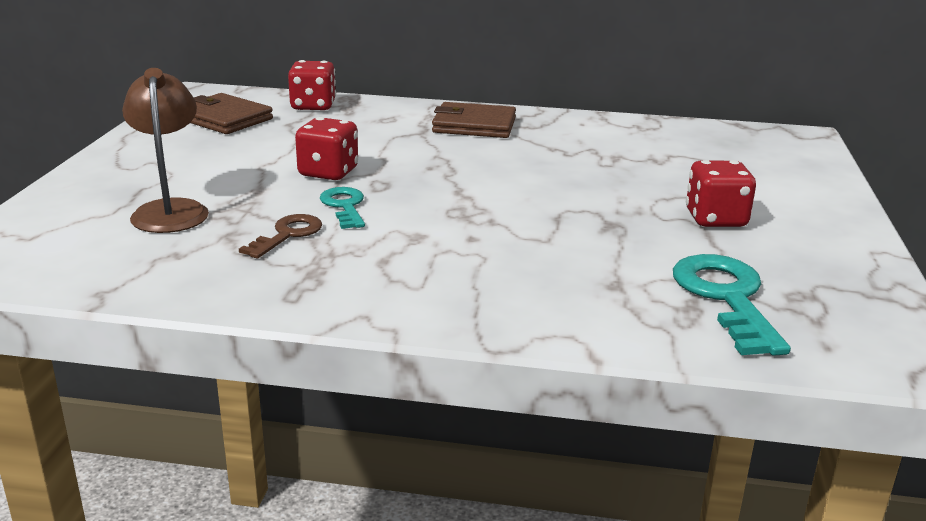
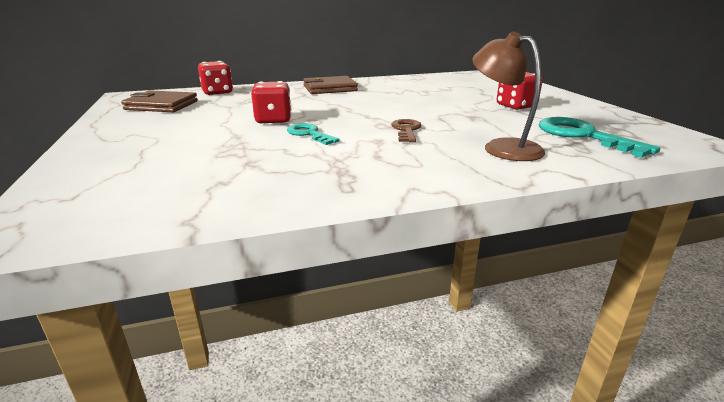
camera: 25 degrees left, 0 degrees up
(170, 210) = (183, 157): brown lamp -> brown lamp (502, 147)
(287, 235) = (292, 155): brown key -> brown key (406, 130)

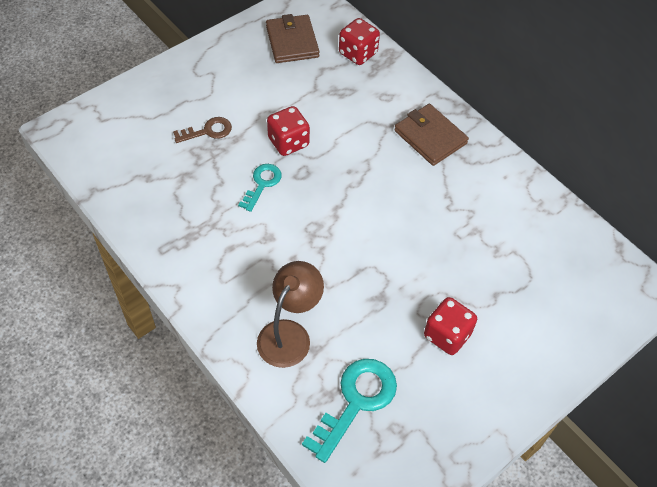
camera: 65 degrees right, 30 degrees up
(406, 130) = (305, 251): brown key -> brown key (207, 131)

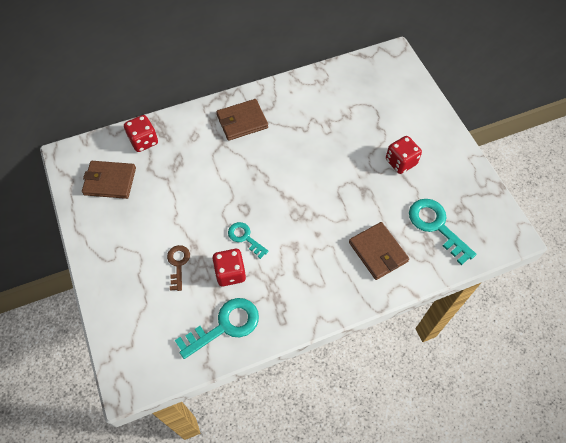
camera: 70 degrees left, 5 degrees up
(143, 194) = (225, 326): none -> turquoise key
(288, 142) = (212, 210): red dice -> red dice (230, 273)
(289, 334) = (378, 252): brown lamp -> brown wallet

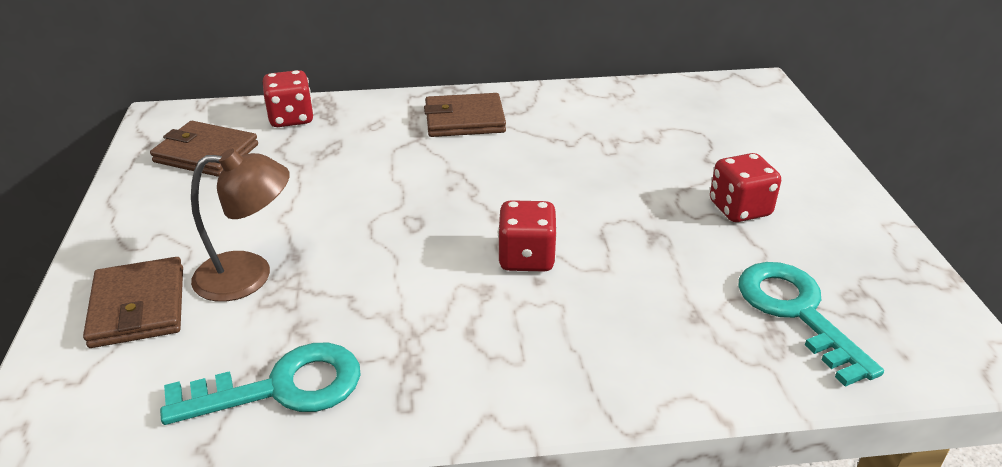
camera: 15 degrees right, 25 degrees down
(178, 264) = (249, 275): brown key -> brown lamp
(230, 273) = (339, 306): red dice -> red dice (526, 258)
(245, 238) = (394, 261): turquoise key -> none
(378, 252) = (656, 330): brown wallet -> brown wallet (138, 306)

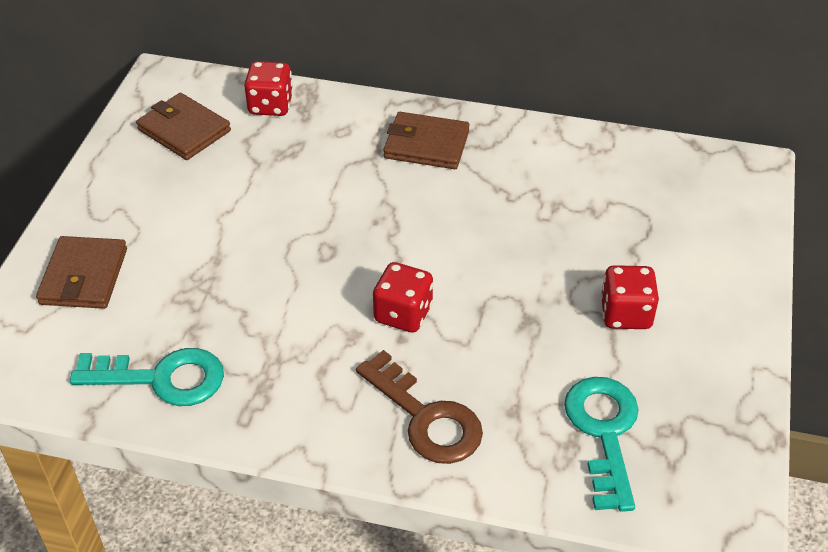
camera: 20 degrees right, 10 degrees up
(249, 275) = (174, 270): brown lamp -> none
(610, 347) = (426, 417): none -> brown key

